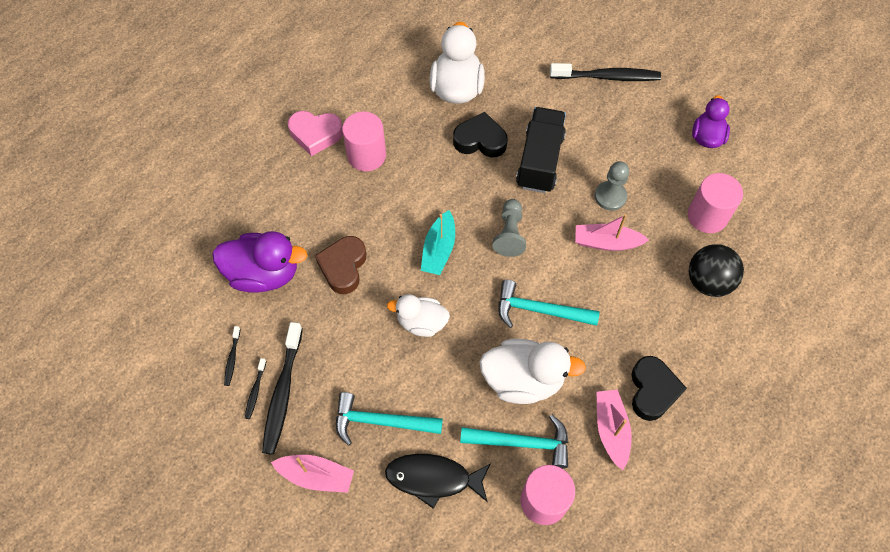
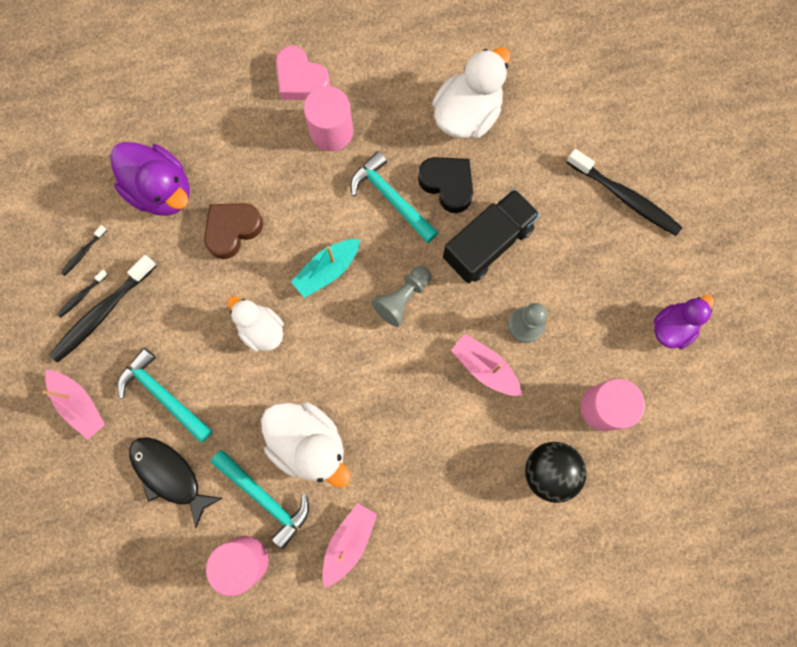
camera: 35 degrees right, 15 degrees up
(539, 310) = (372, 390): turquoise hammer -> turquoise hammer (391, 198)
(652, 390) = (413, 534): black heart -> none

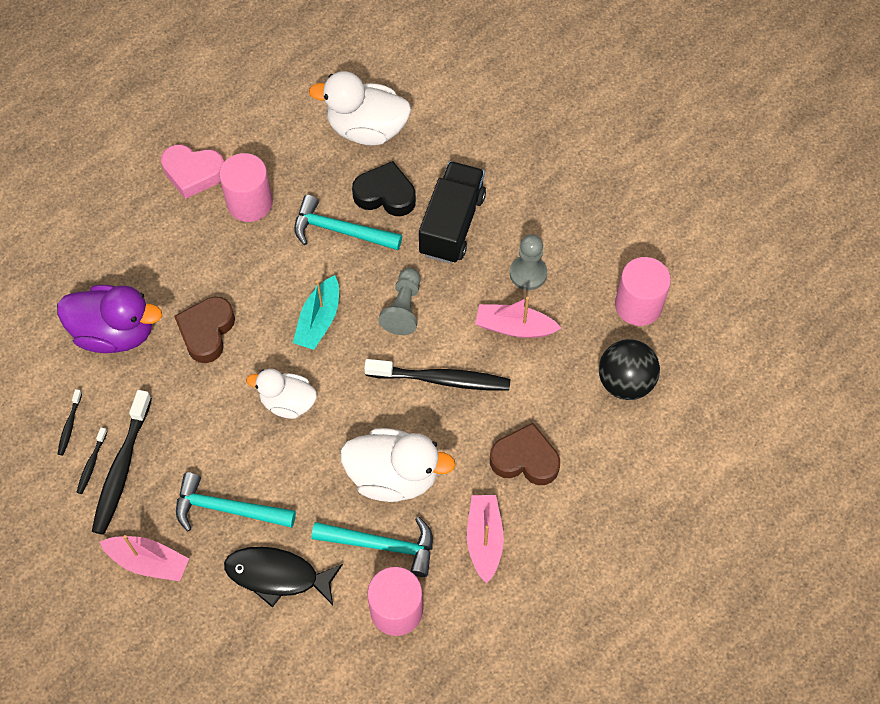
camera: 30 degrees left, 15 degrees down
(423, 492) = (525, 459): none -> brown heart
(467, 114) = (366, 129): white duck -> white duck turned 90 degrees counterclockwise
(625, 197) = (548, 128): black toothbrush -> black toothbrush (441, 379)
(672, 327) = (655, 211): purple duck -> none

